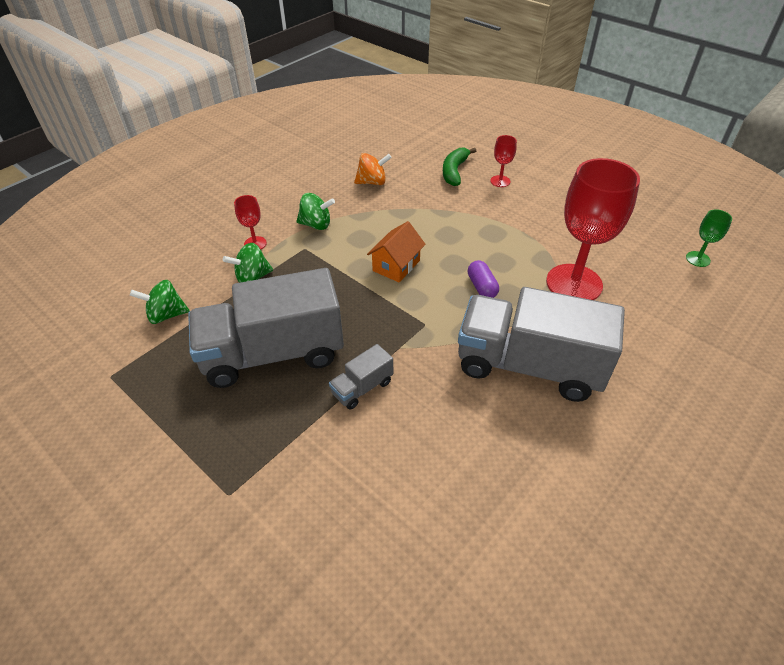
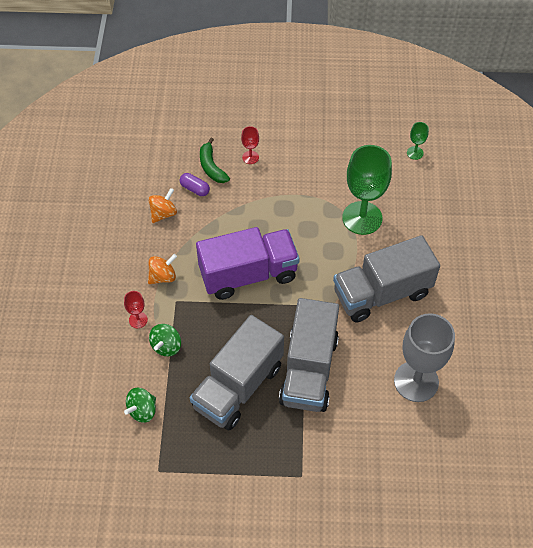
camera: 40 degrees left, 10 degrees up
(316, 224) = (163, 276): green spinning top -> orange spinning top
(362, 387) = (309, 370): grey truck -> grey truck, size x2.34
(396, 265) = (248, 274): orange house -> purple truck
(481, 491) = (416, 381): none -> grey goblet
(482, 287) = (313, 256): purple capsule -> purple capsule (195, 189)
(574, 283) = (362, 218): red goblet -> green goblet

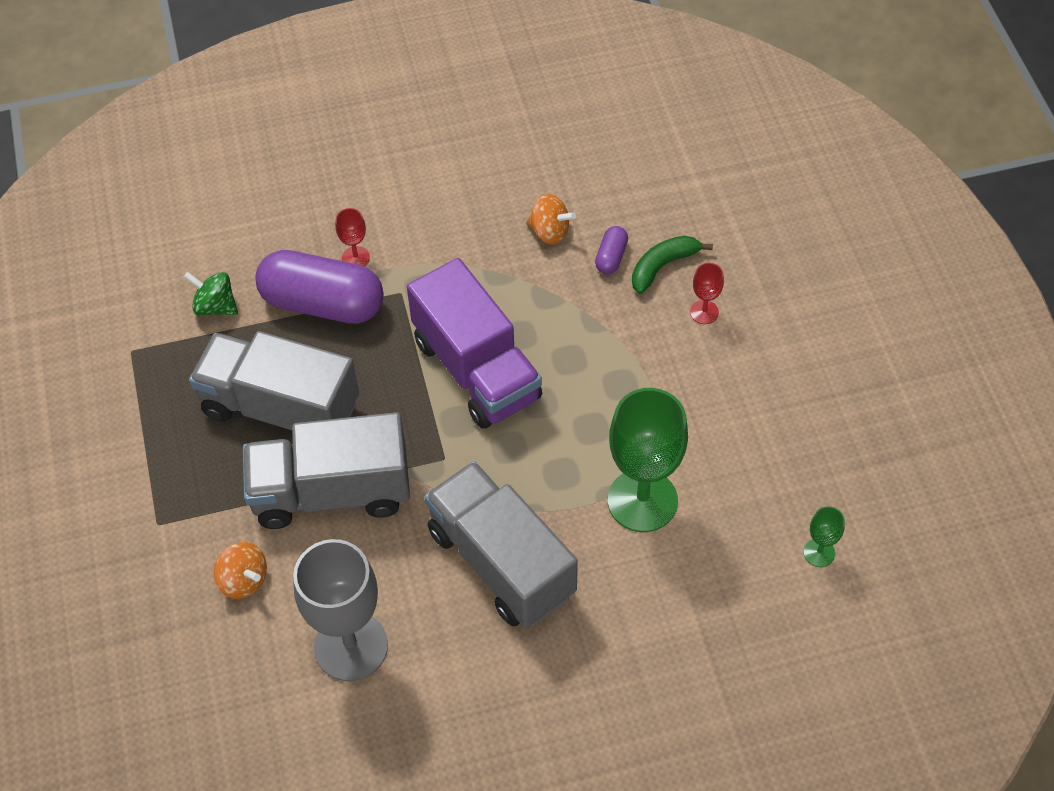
camera: 75 degrees right, 0 degrees up
(163, 276) = (437, 265): orange spinning top -> orange spinning top (243, 580)
(166, 346) = (322, 303): green spinning top -> purple capsule

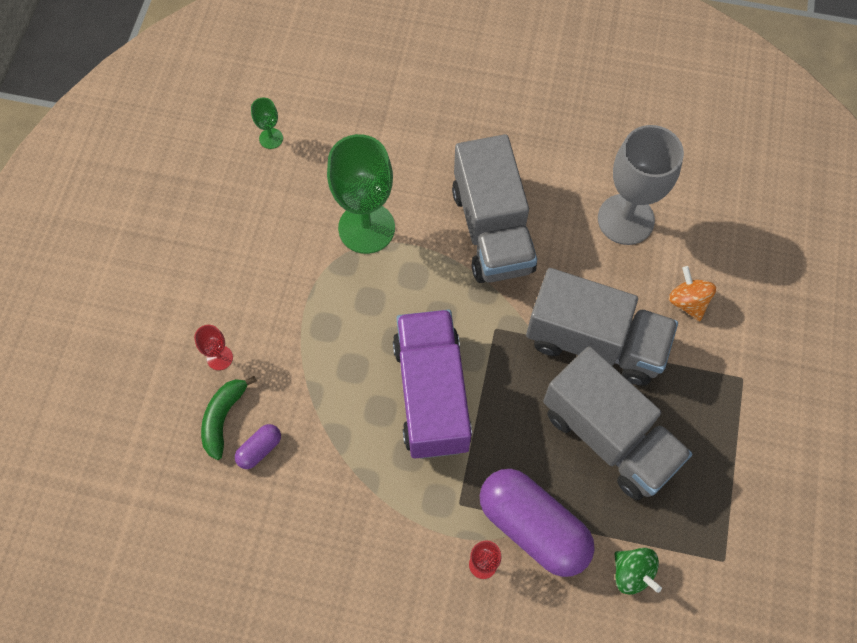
camera: 155 degrees left, 10 degrees up
(550, 232) = (296, 504): orange spinning top -> none
(662, 266) = (223, 418): green banana -> green banana turned 120 degrees clockwise

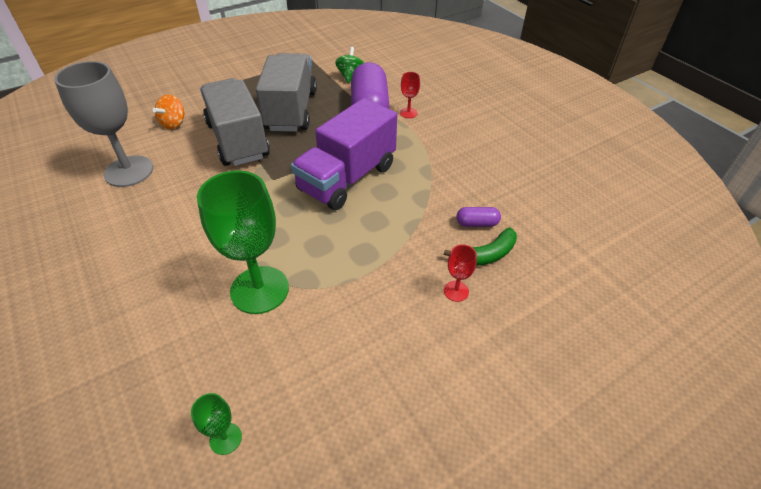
camera: 135 degrees left, 20 degrees down
(492, 230) = (195, 223): grey truck -> none

